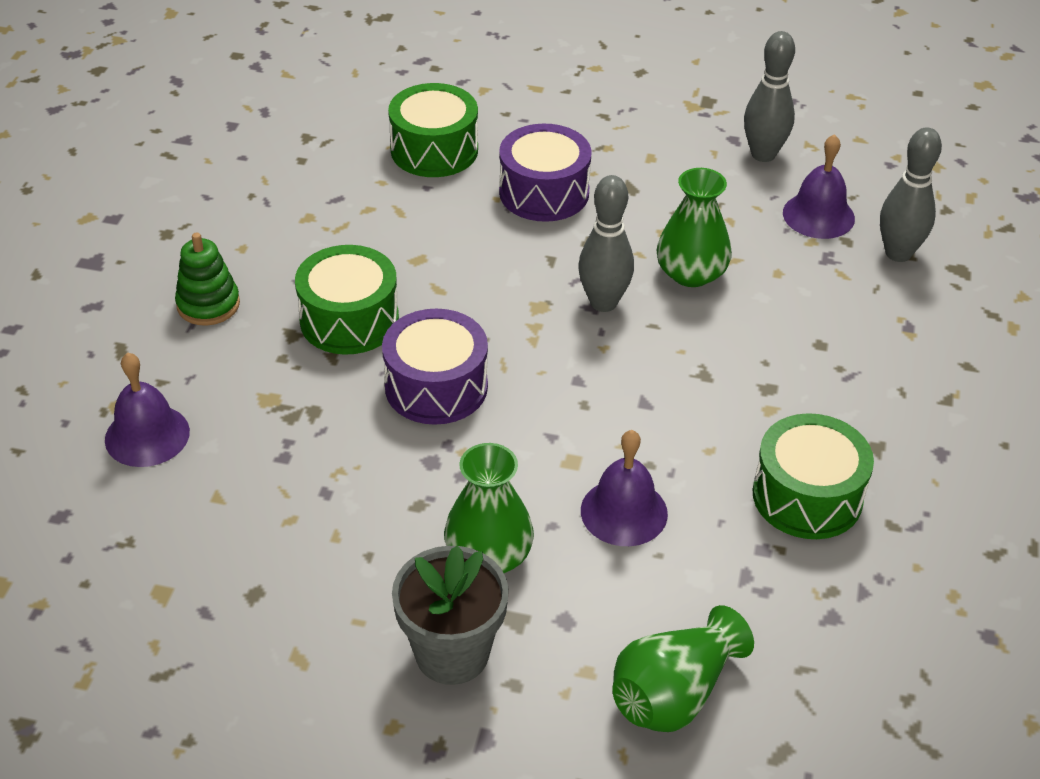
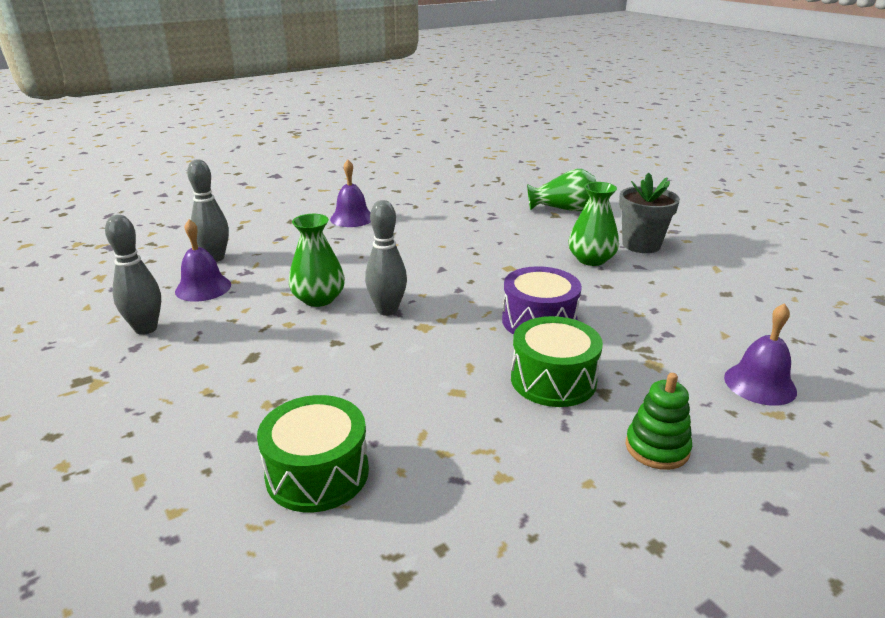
camera: 135 degrees left, 15 degrees down
(544, 192) = (305, 385): purple drum -> none
(624, 512) = (511, 246): purple bell -> purple bell (352, 218)
(807, 496) = (430, 221): green drum -> none

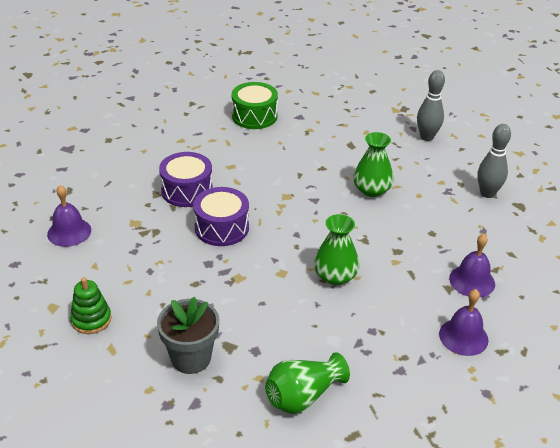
camera: 145 degrees right, 10 degrees up
(203, 288) = (448, 170): purple bell -> purple bell (463, 336)
(387, 310) = (321, 198): grey bowling pin -> none
(553, 380) = (187, 190): green drum -> purple drum
(591, 259) = (224, 313): green vase -> green vase (335, 276)
(657, 448) = (118, 175): green stacking toy -> green stacking toy (91, 319)

